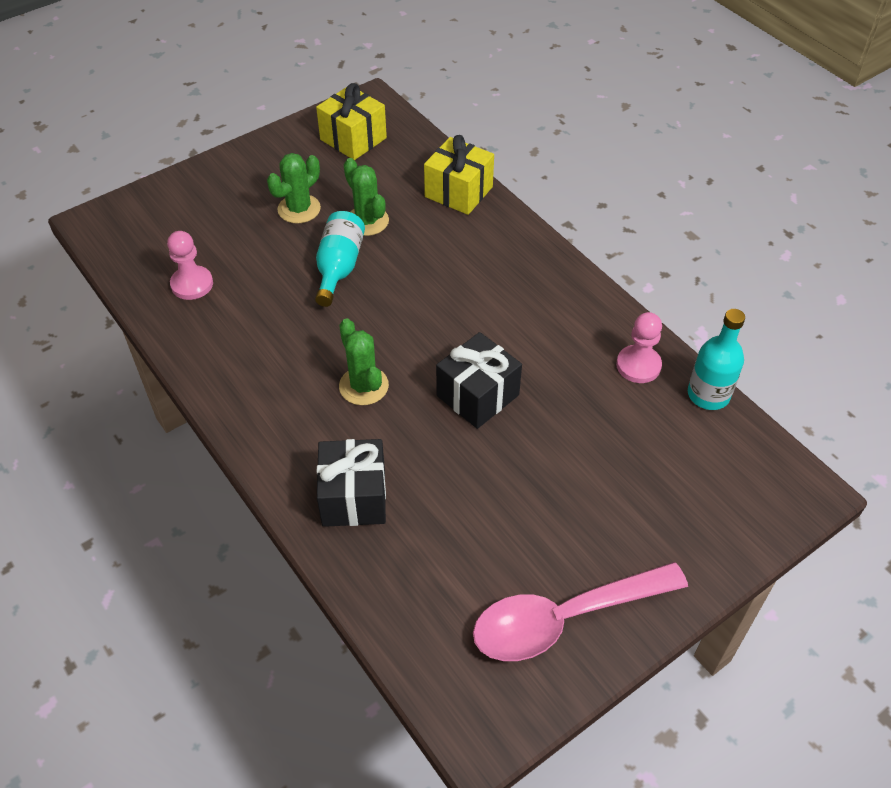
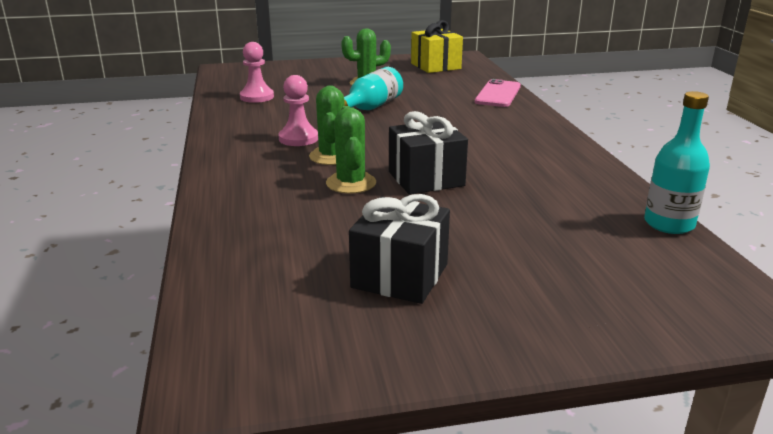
camera: 25 degrees right, 25 degrees down
(354, 497) = (261, 204): black gift -> black gift (400, 276)
(367, 221) = (412, 94): green cactus -> green cactus (351, 183)
(458, 192) = (498, 94): yellow gift -> pink phone
(564, 618) = (387, 326): pink spoon -> none
(638, 365) = (600, 194): pink pawn -> pink pawn (298, 138)

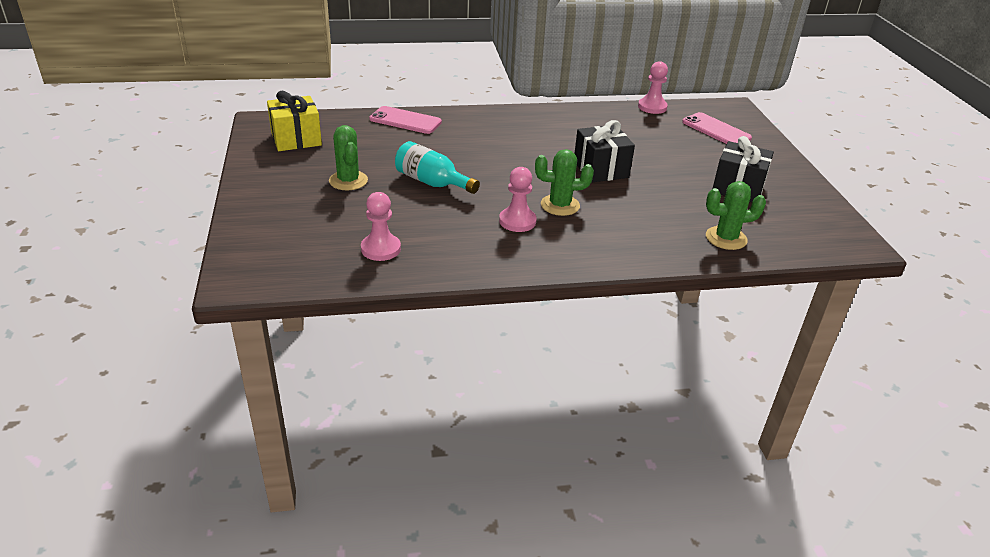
camera: 90 degrees left, 10 degrees up
(351, 183) = (613, 199): green cactus -> green cactus (726, 238)
(621, 278) = (716, 130): none -> pink phone
(669, 224) = (652, 107): turquoise bottle -> pink pawn

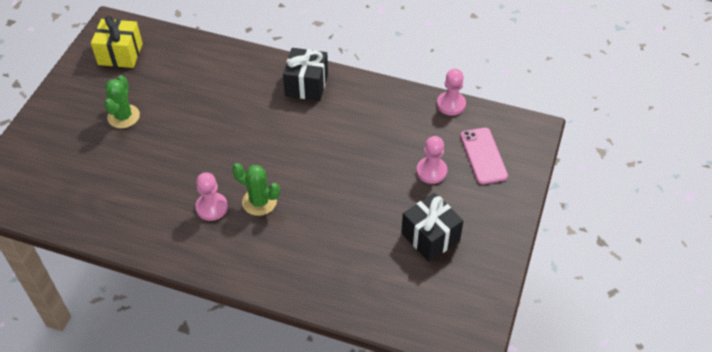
camera: 30 degrees right, 15 degrees up
(381, 249) = (93, 199): pink pawn -> pink pawn (431, 171)
(405, 120) = (218, 57): pink phone -> none
(432, 182) = (182, 140): turquoise bottle -> none
(601, 169) = (330, 171): black gift -> black gift (306, 85)
(726, 238) = (361, 290): green cactus -> none

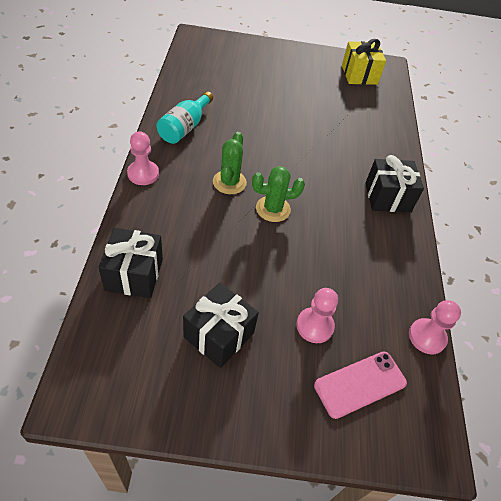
camera: 70 degrees right, 0 degrees up
(123, 116) = (294, 87): green cactus -> green cactus (273, 209)
(164, 229) = (185, 127): none -> turquoise bottle
(212, 207) = (214, 152): pink pawn -> pink pawn (143, 174)
(359, 292) = (134, 274): none -> black gift

